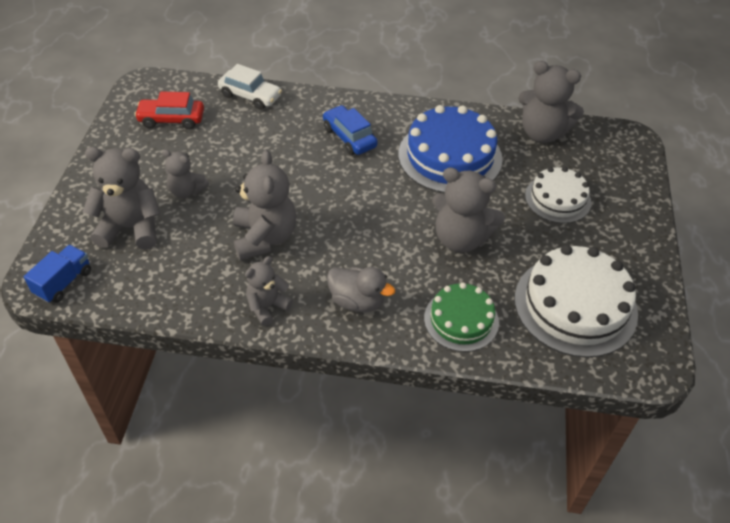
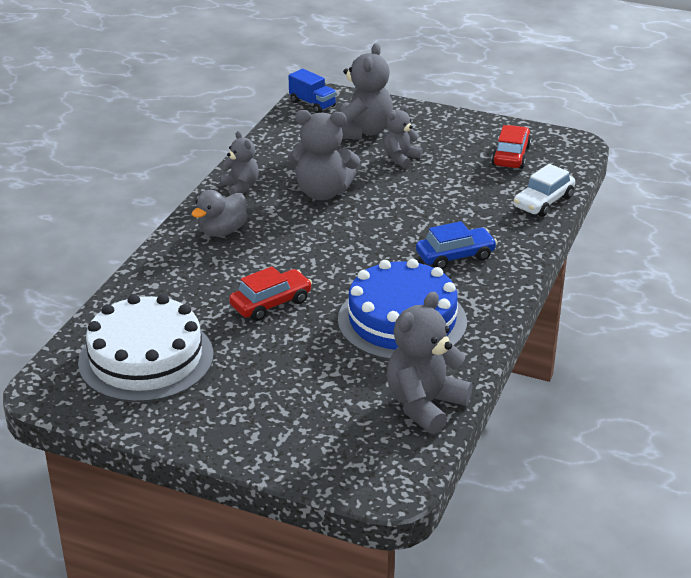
camera: 105 degrees right, 15 degrees down
(461, 239) = (271, 303): grey teddy bear -> red car
(461, 320) = (169, 283): green cake -> none
(557, 199) = (301, 387): white cake -> none

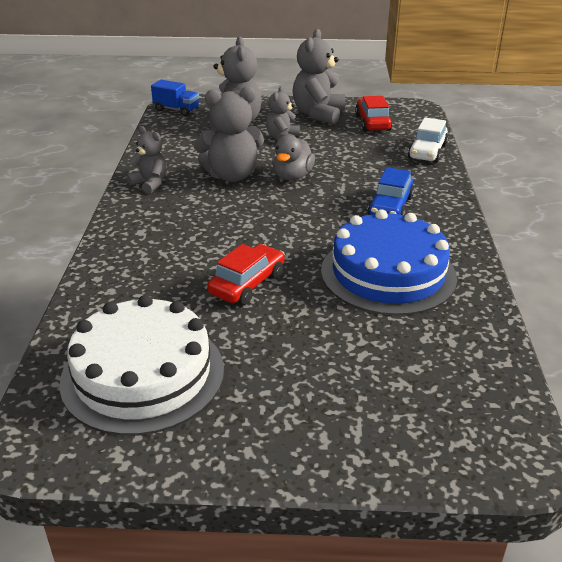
camera: 20 degrees left, 0 degrees up
(222, 231) = (155, 225): grey duck -> grey duck (292, 176)
(424, 405) = (476, 354): grey teddy bear -> grey teddy bear (318, 114)
(455, 256) = (390, 207): blue car -> blue car turned 150 degrees clockwise

